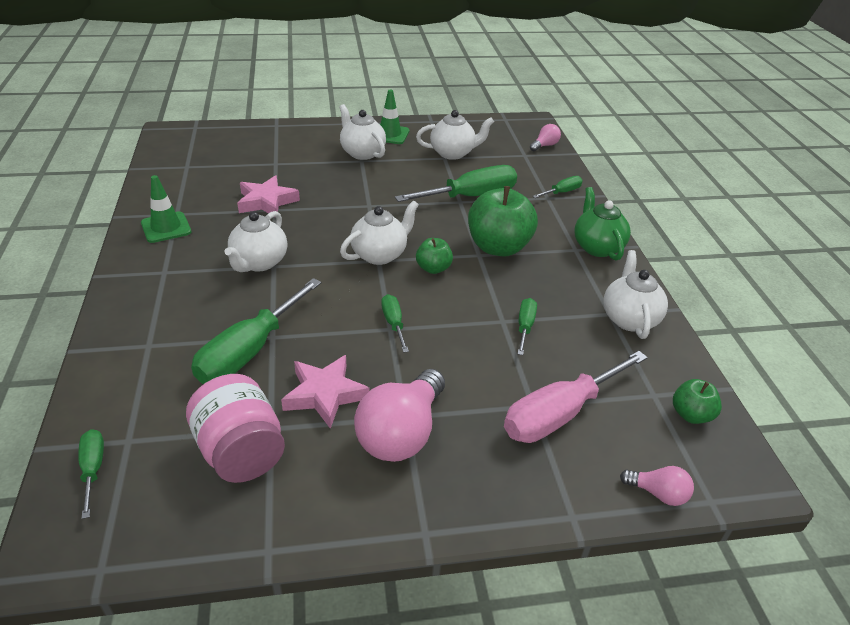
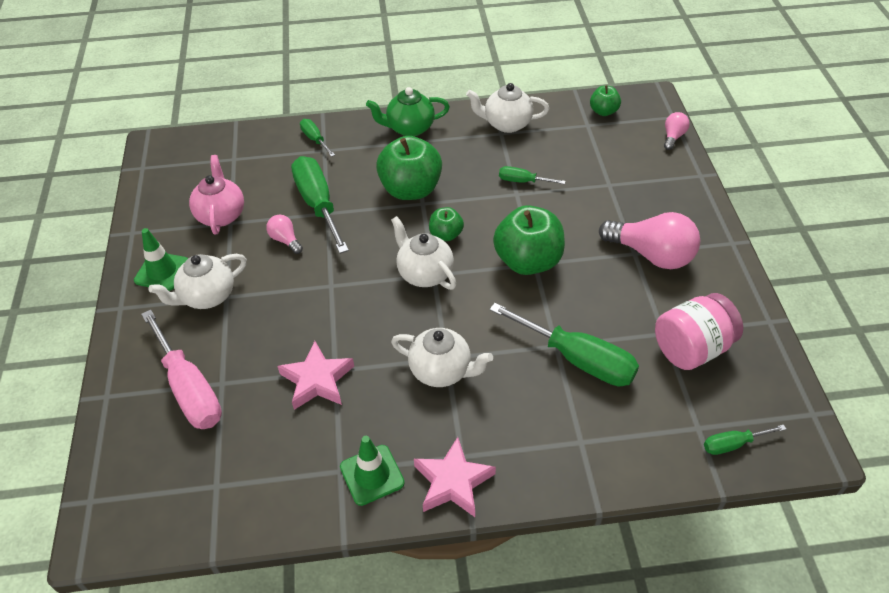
camera: 85 degrees left, 10 degrees up
(325, 394) = (621, 302): pink star -> pink star (453, 482)
(394, 323) = (528, 261): green screwdriver -> green apple
(453, 153) = (221, 215): white teapot -> pink teapot
(545, 145) = (215, 142): pink light bulb -> pink light bulb (285, 240)
(559, 414) = (615, 172): pink screwdriver -> pink screwdriver (189, 389)

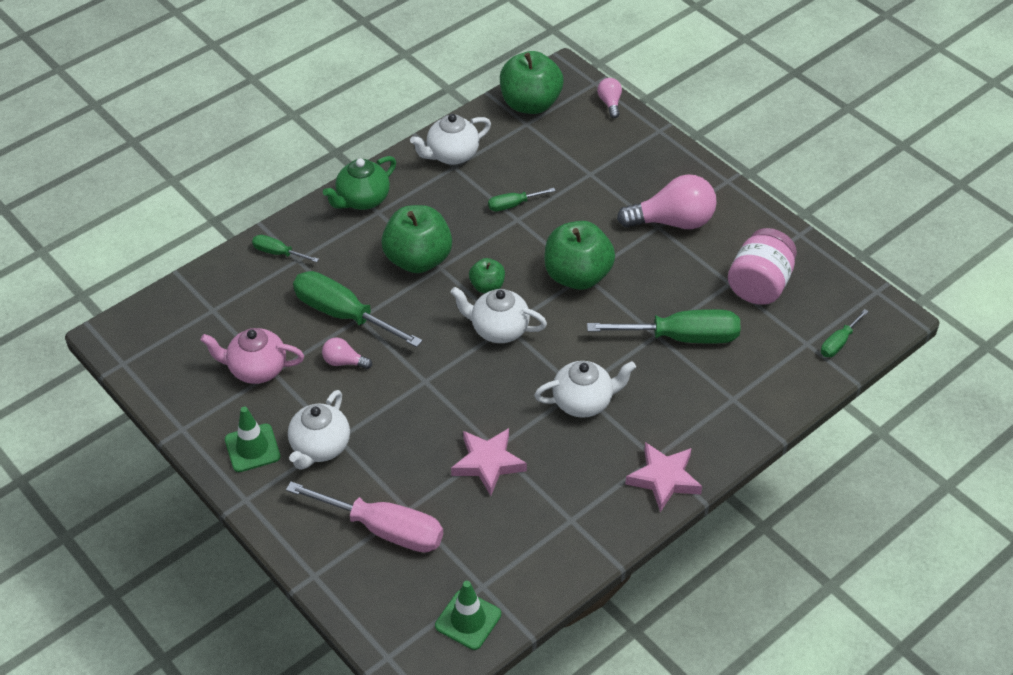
camera: 35 degrees left, 0 degrees up
(221, 215) = (257, 369): pink teapot -> pink teapot turned 45 degrees counterclockwise
(372, 475) = (598, 508): green traffic cone -> green traffic cone (468, 620)
(603, 111) = (530, 104): green apple -> green apple, size x1.95

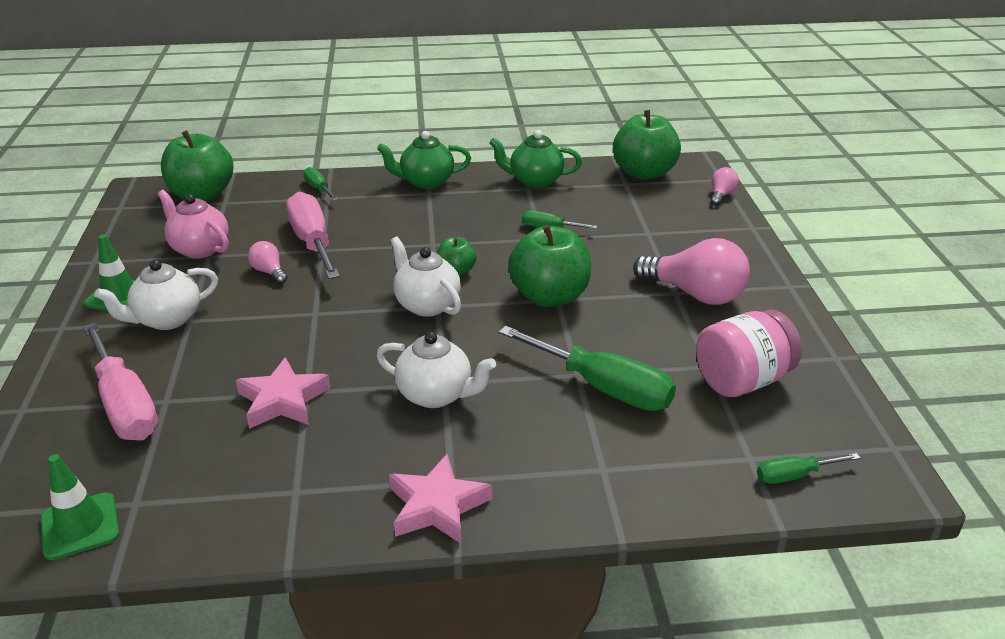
camera: 35 degrees right, 15 degrees down
(343, 314) = (313, 242): green screwdriver -> pink screwdriver
(418, 259) = (420, 232): green apple -> green apple (202, 195)
(452, 155) = (535, 181): white teapot -> green teapot

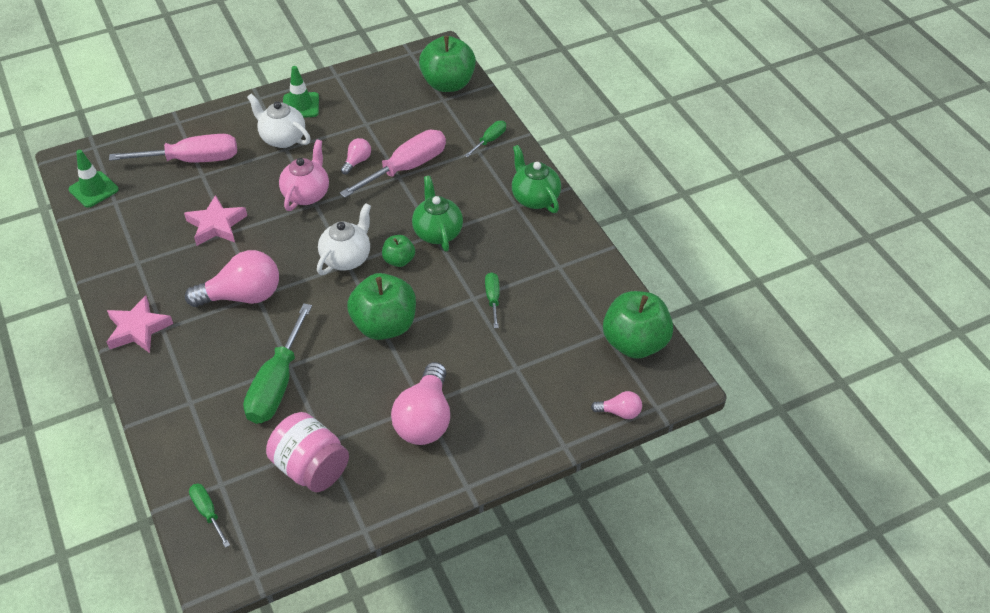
camera: 70 degrees right, 15 degrees up
(125, 405) = (192, 160): pink screwdriver -> pink screwdriver turned 135 degrees counterclockwise
(199, 249) = (372, 115): pink teapot -> pink teapot (307, 194)
(436, 395) = (243, 296): white teapot -> pink light bulb
(535, 181) = (575, 267): green teapot -> green teapot (437, 232)

